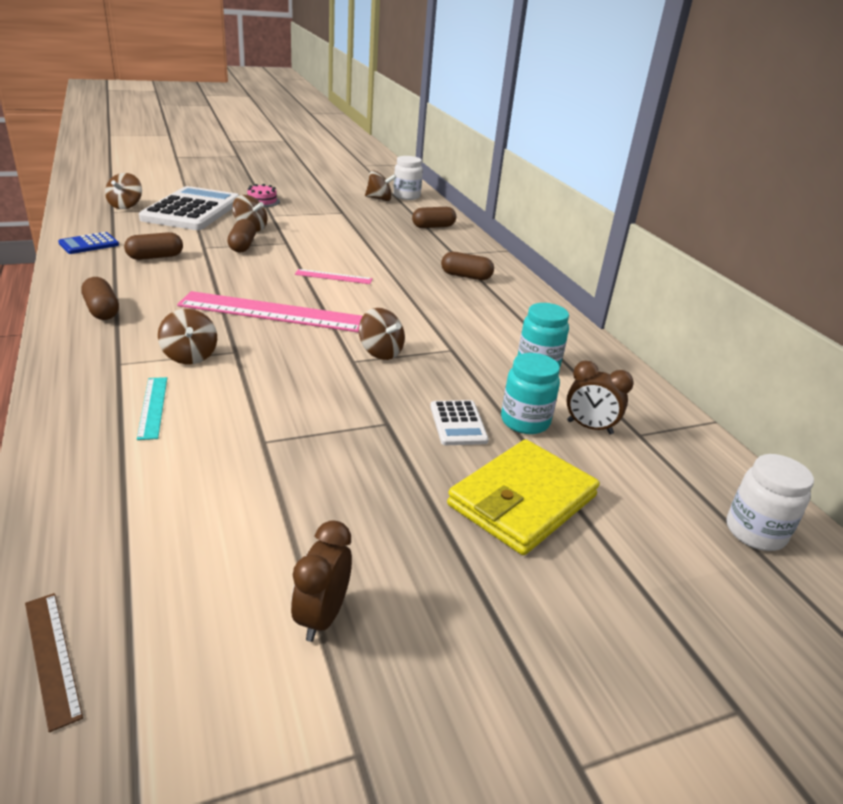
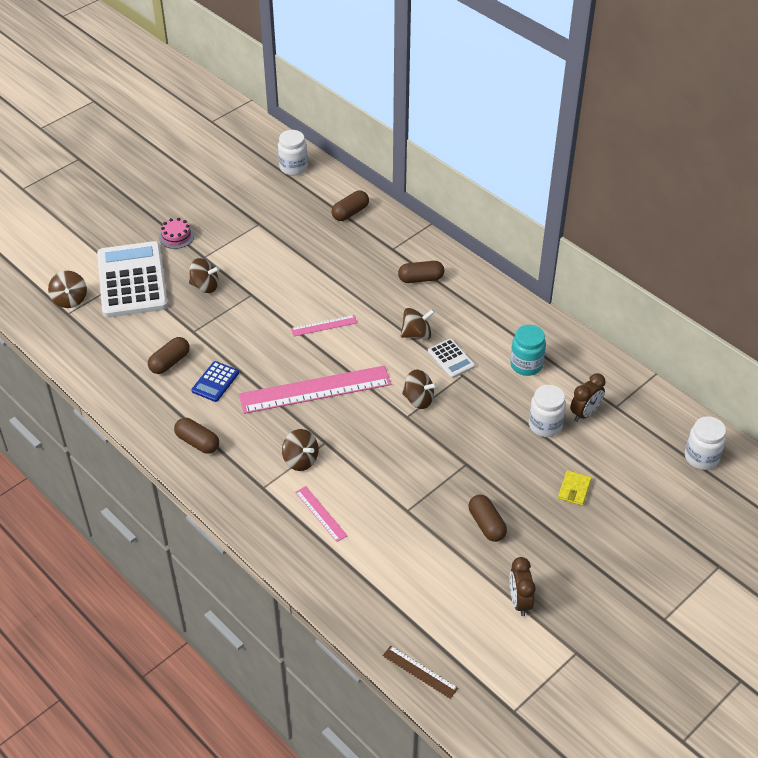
camera: 20 degrees left, 15 degrees up
(89, 244) = (101, 369): blue calculator -> blue calculator (215, 382)
(152, 407) = (320, 514): turquoise ruler -> pink ruler
(242, 246) = (221, 315): brown capsule -> brown capsule (486, 524)
(379, 199) = (273, 184): brown spinning top -> brown spinning top (416, 334)
(458, 423) = (507, 445): white calculator -> white calculator (451, 359)
(522, 500) = (574, 489): yellow wallet -> yellow wallet, size x0.45
(525, 421) = (545, 425): turquoise jar -> white jar
(589, 427) = (585, 413): brown clock -> brown clock turned 45 degrees counterclockwise

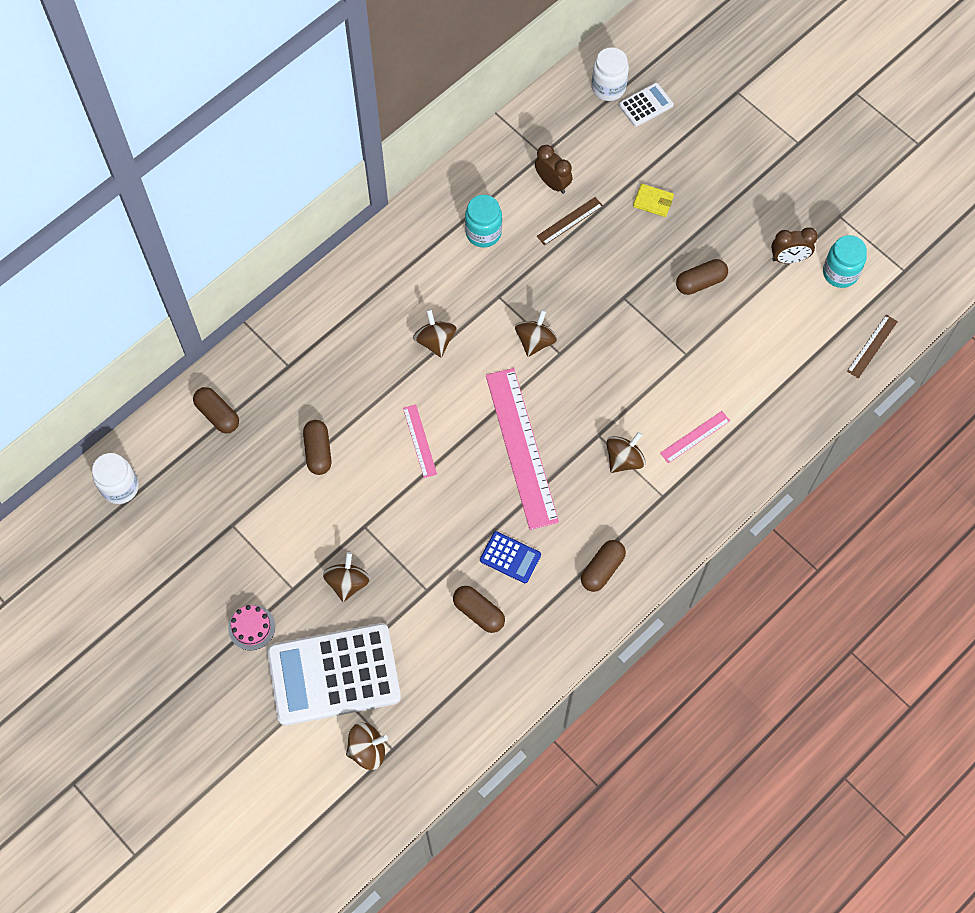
camera: 90 degrees left, 20 degrees up
(421, 279) = (343, 335): brown capsule -> brown capsule (318, 451)
(451, 359) = (474, 307): white calculator -> white calculator (646, 105)
(506, 648) = (840, 273): none -> turquoise jar
(545, 425) = (570, 221): white jar -> brown ruler

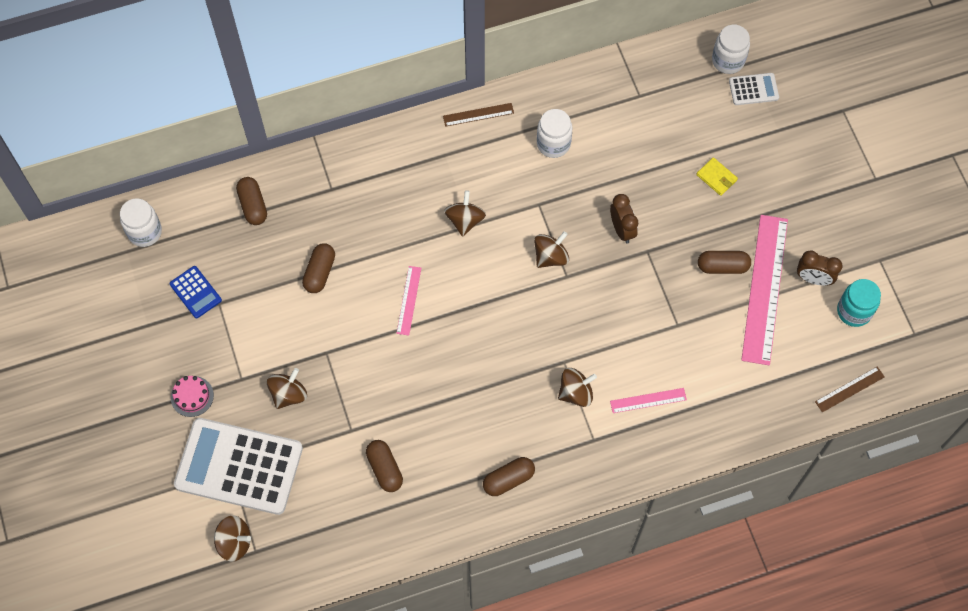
camera: 25 degrees right, 0 degrees up
(483, 233) = (553, 144): turquoise jar -> white jar
(510, 557) = (435, 434): blue calculator -> blue calculator (195, 292)
(521, 447) = (492, 344): pink ruler -> pink ruler (765, 289)
(552, 183) = (635, 125): brown clock -> brown clock (622, 229)
(570, 221) = (634, 164): brown ruler -> brown ruler (478, 115)

